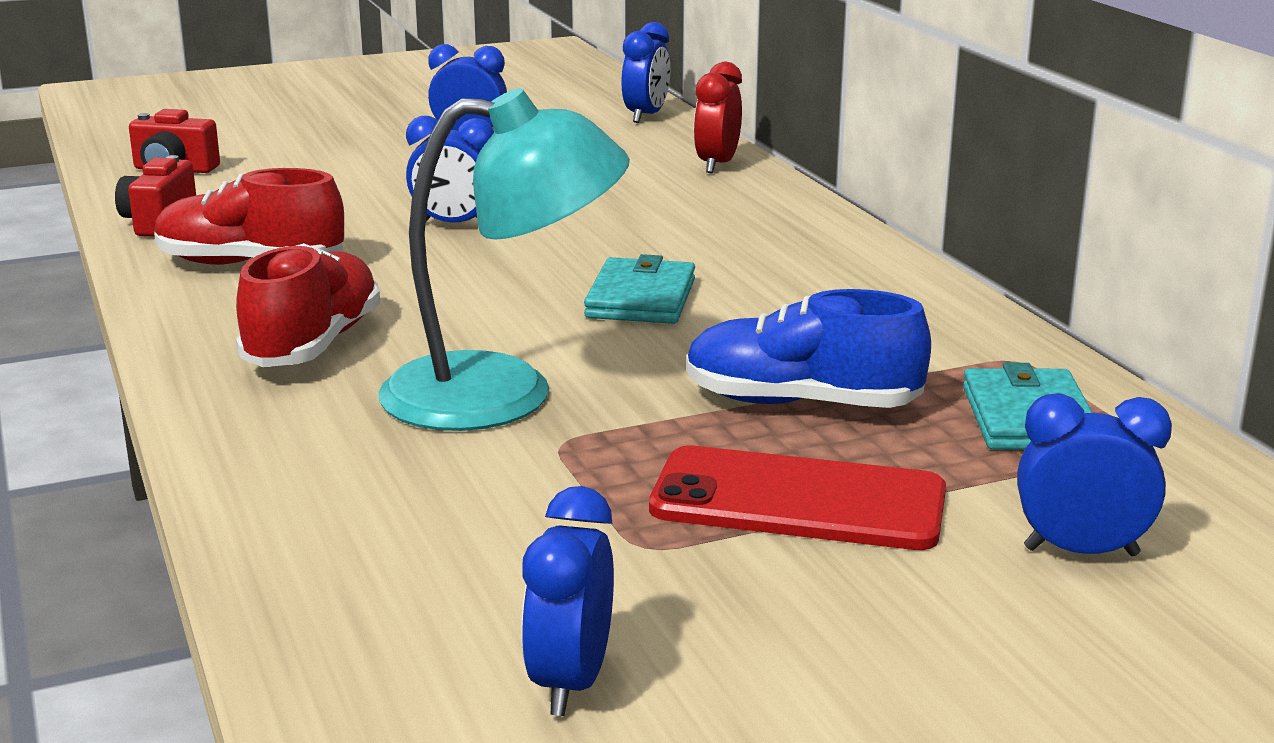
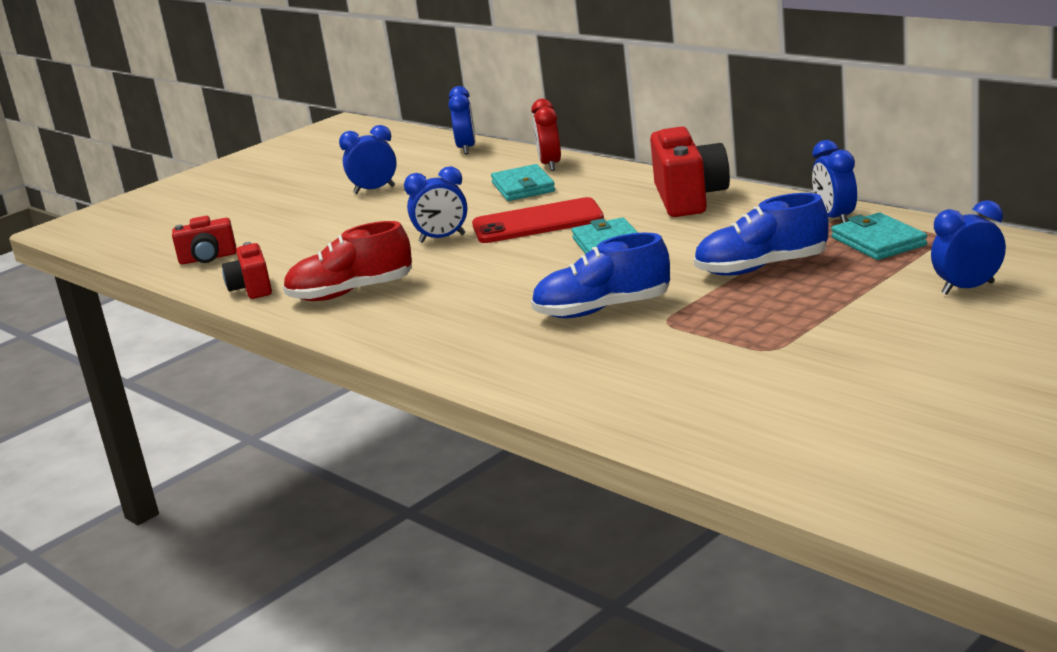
camera: 20 degrees left, 0 degrees up
(313, 344) = (458, 319): red shoe -> none
(503, 394) = (602, 310): turquoise lamp -> blue shoe
(570, 682) = (812, 409): blue clock -> blue clock (835, 218)
(644, 185) = (523, 187): none -> turquoise wallet
(798, 501) = (816, 309): red phone -> red phone (537, 222)
(834, 264) = (689, 199): none -> red camera

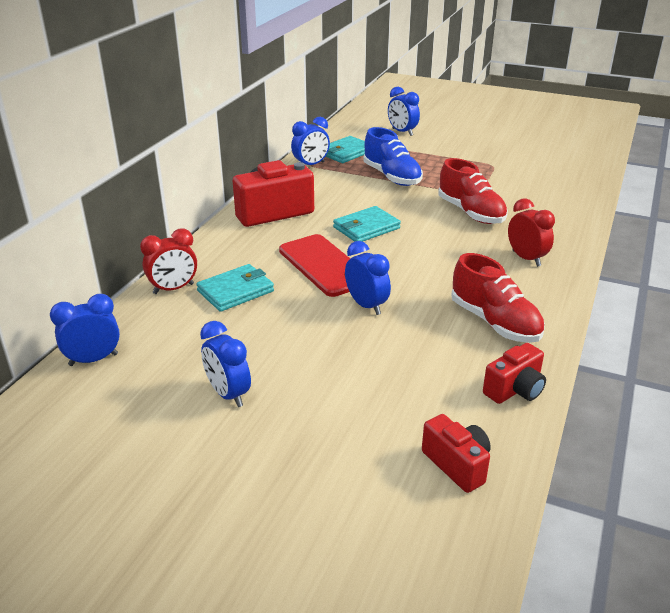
camera: 115 degrees left, 10 degrees up
(452, 328) = (526, 258): none -> red clock
(602, 310) = (470, 213): blue shoe -> red shoe

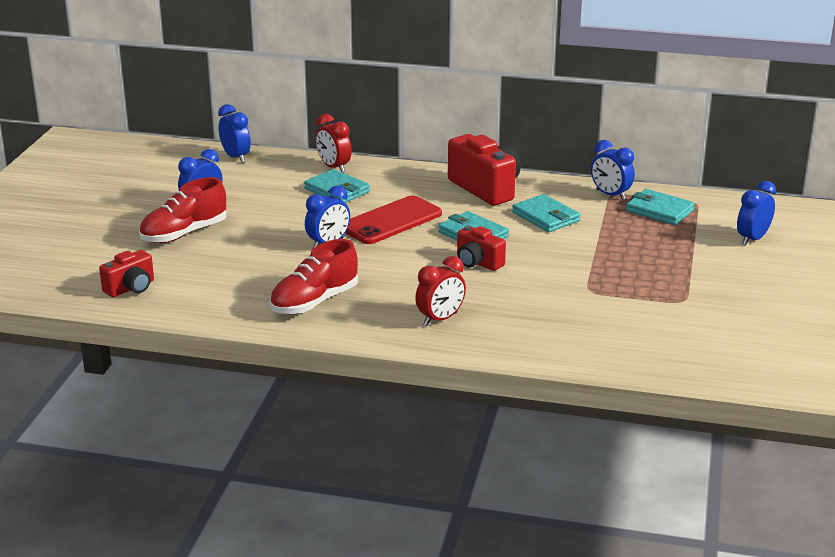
camera: 80 degrees right, 5 degrees down
(342, 194) = (546, 217): none -> turquoise wallet
(392, 177) = (606, 240): blue shoe -> none
(470, 213) = (535, 288): red shoe -> red shoe (184, 234)
(515, 390) = (217, 310): red camera -> red camera (478, 263)

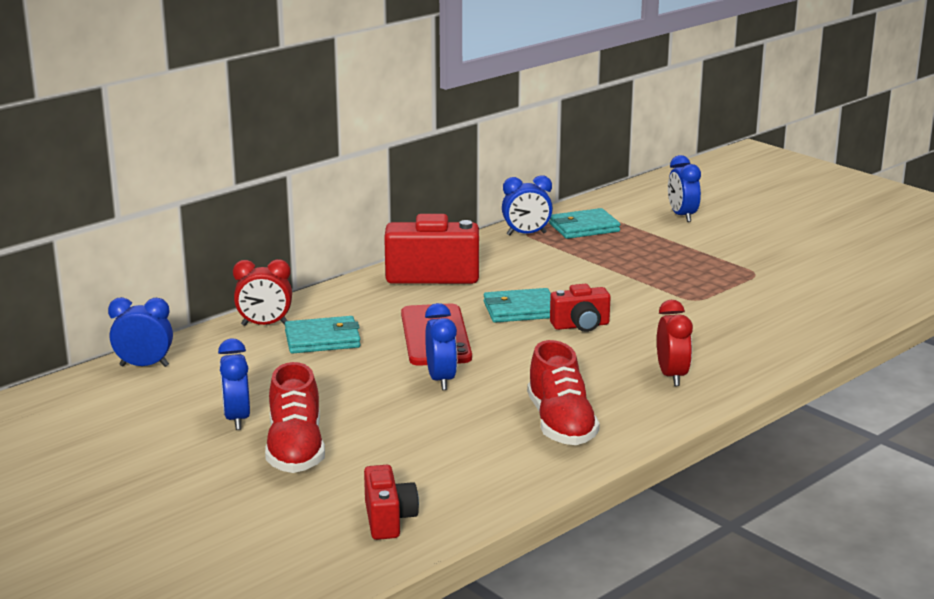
camera: 55 degrees left, 5 degrees down
(546, 217) = (530, 271): turquoise wallet -> none

